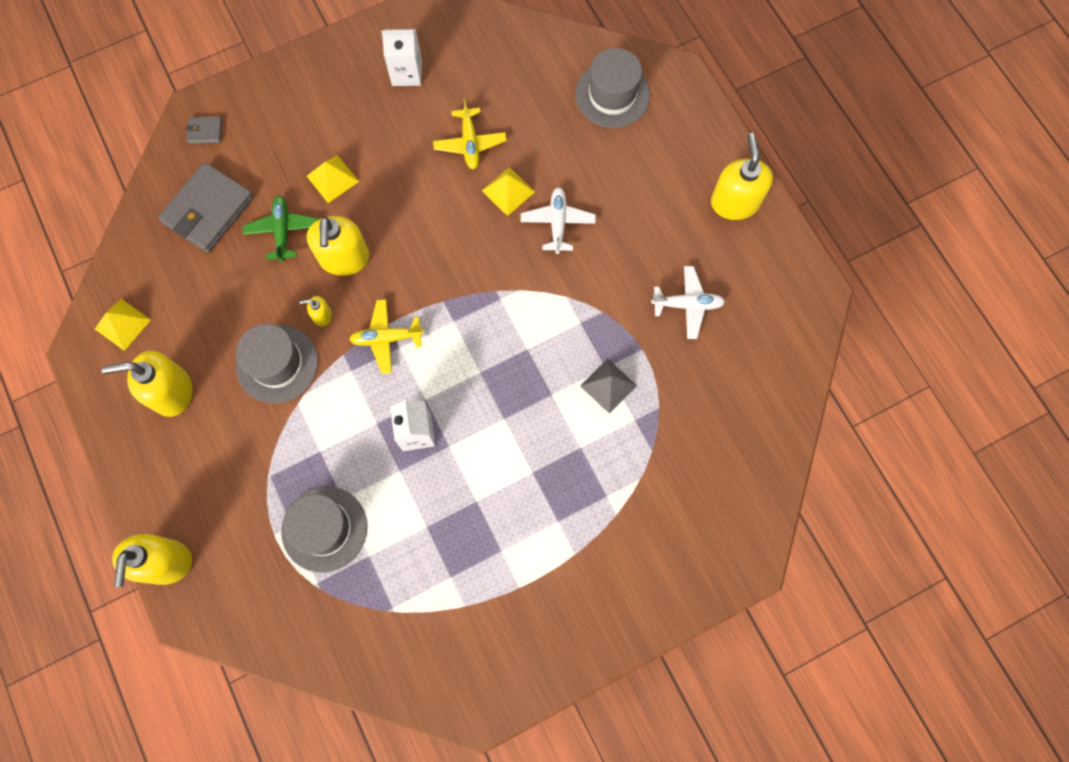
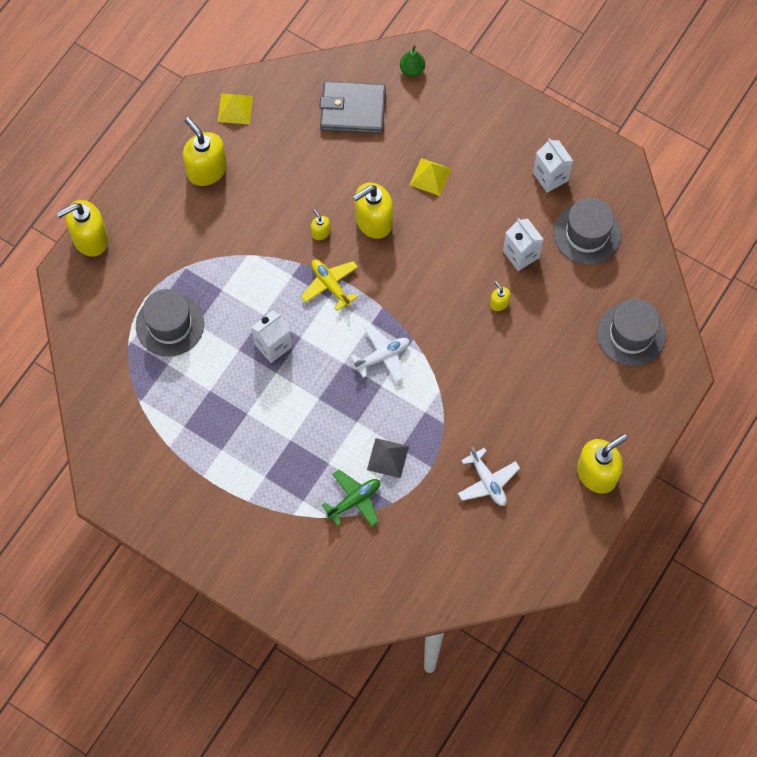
camera: 60 degrees right, 5 degrees down
(205, 131) = (412, 70): grey wallet -> green pear
(277, 364) = (267, 224): grey hat -> grey hat (587, 234)
(282, 231) = (368, 168): green plane -> green plane (354, 500)
(470, 143) = (521, 254): yellow plane -> white carton
(508, 191) = (499, 303): yellow pyramid -> yellow soap dispenser
(557, 223) = (495, 352): white plane -> white plane (382, 356)

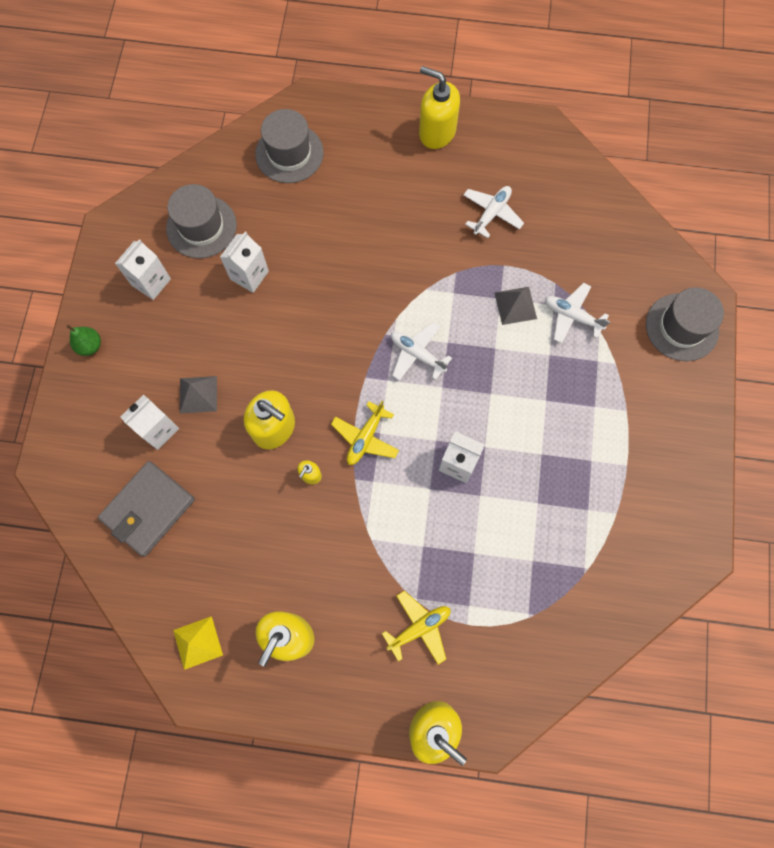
camera: 115 degrees left, 5 degrees up
(163, 260) = (419, 628): none -> yellow plane
(170, 324) = (488, 581): grey hat -> grey hat (681, 327)
(353, 110) = (148, 509): grey wallet -> grey wallet turned 60 degrees clockwise
(354, 500) = (572, 316): green plane -> white plane
(412, 70) = (74, 468): green pear -> green pear (90, 346)
(414, 138) = (158, 429): none -> white carton
(430, 176) = (198, 394): yellow pyramid -> grey pyramid
(499, 303) = (310, 274): yellow soap dispenser -> none

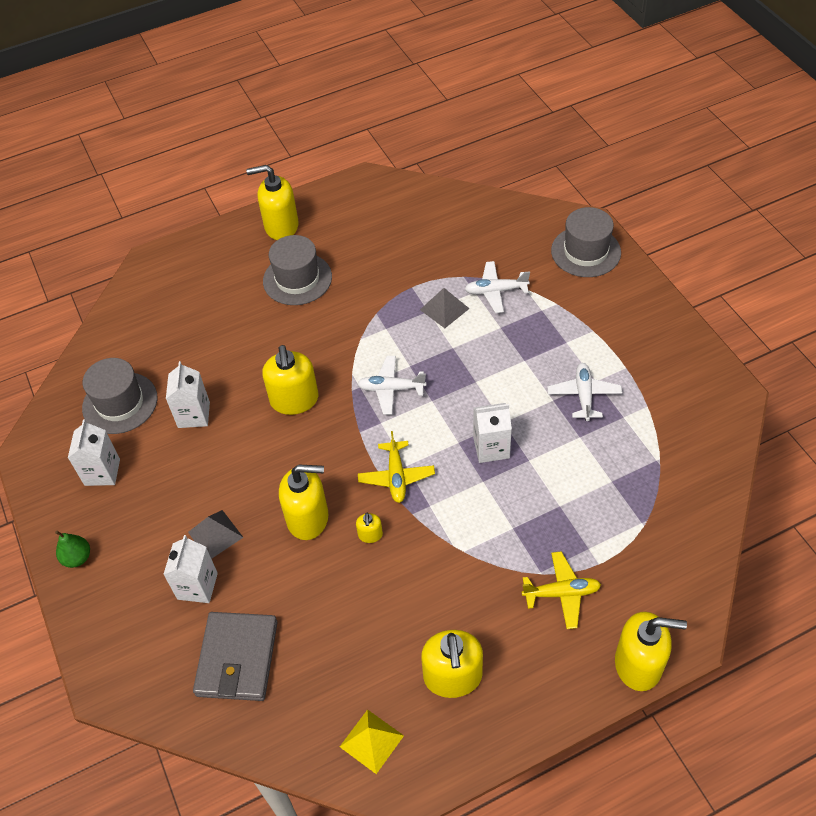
camera: 30 degrees left, 20 degrees down
(289, 153) = (162, 306): grey hat -> grey hat (297, 279)
(334, 313) = (294, 400): none -> yellow soap dispenser
(419, 628) = (561, 593): yellow plane -> yellow plane turned 60 degrees clockwise
(491, 213) = (372, 257): white plane -> white plane (584, 395)

